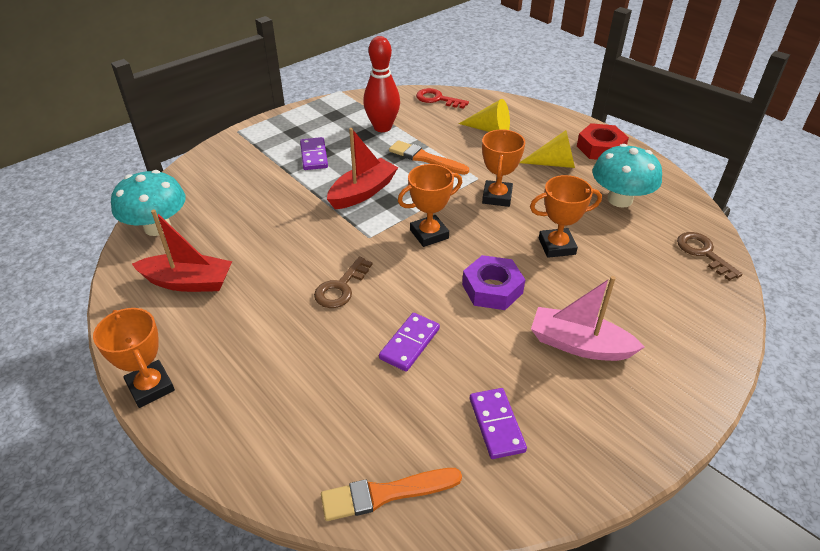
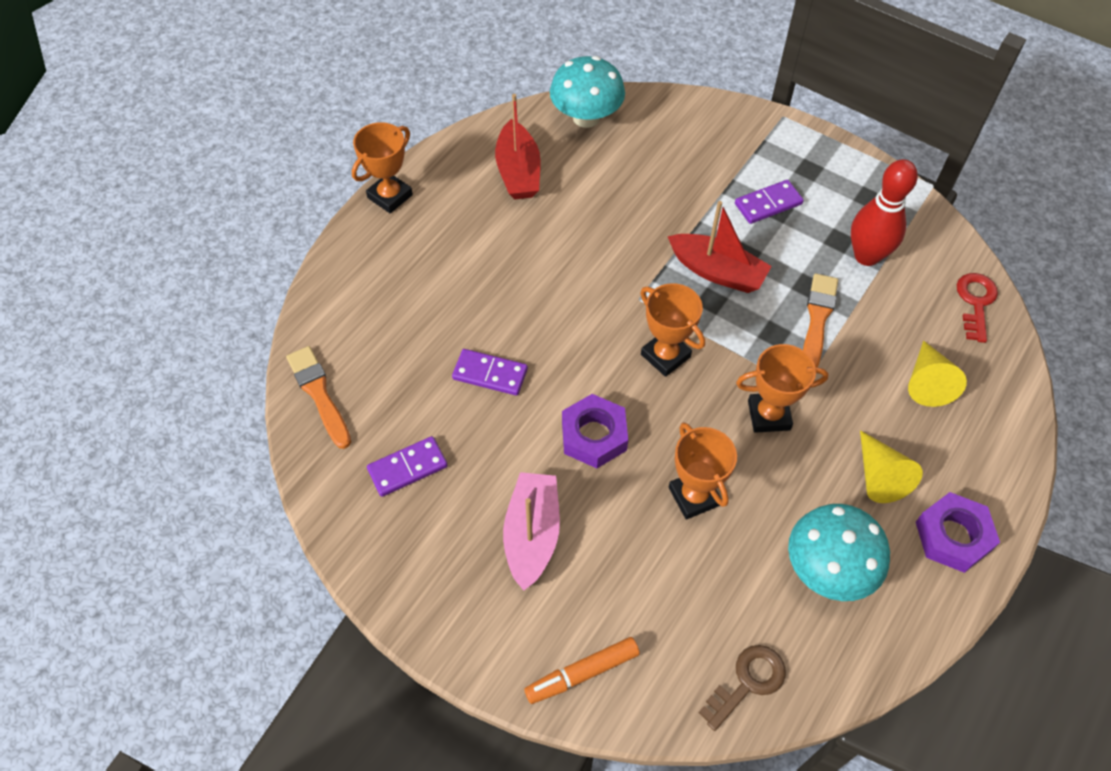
camera: 75 degrees right, 15 degrees up
(341, 287) = (550, 295): brown key -> none
(600, 148) = (952, 536): red nut -> purple nut
(703, 337) = (582, 673): none -> orange marker

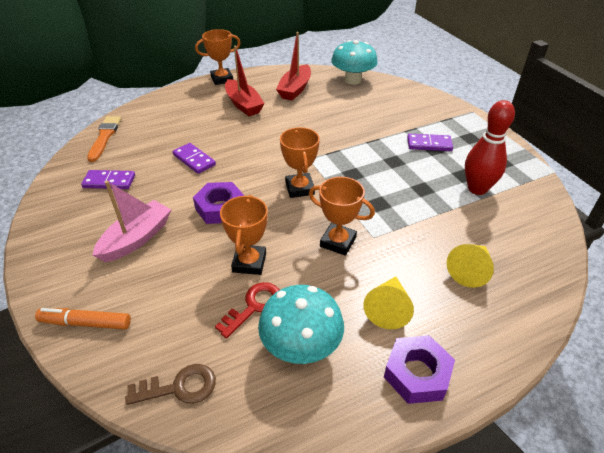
camera: 30 degrees right, 15 degrees down
(717, 271) = (368, 163): red boat -> red boat (243, 104)
(817, 319) = (415, 207): orange brush -> none
(976, 302) = (544, 241): red key -> red key (254, 306)

